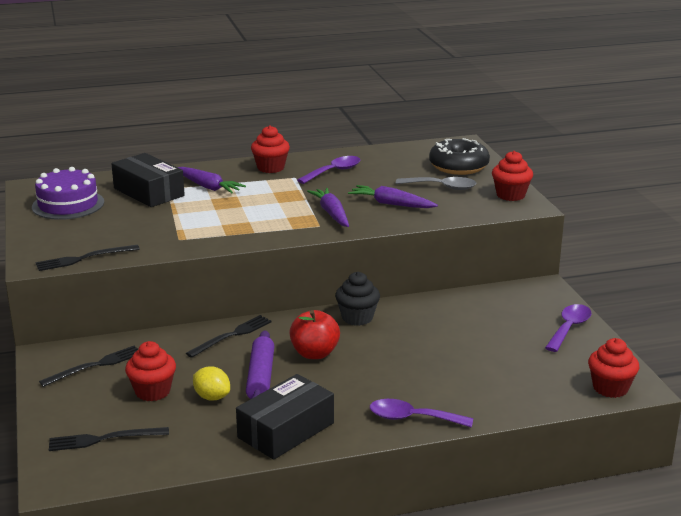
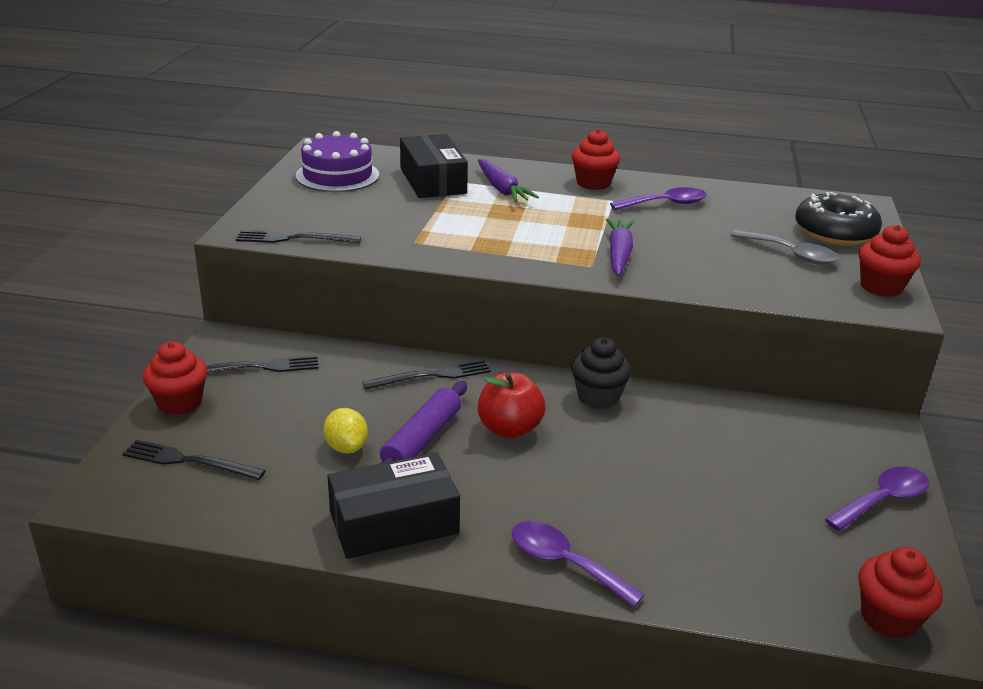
camera: 25 degrees right, 5 degrees up
(153, 391) = (289, 418): red cupcake -> red cupcake (180, 403)
(391, 204) = (705, 260): purple carrot -> none

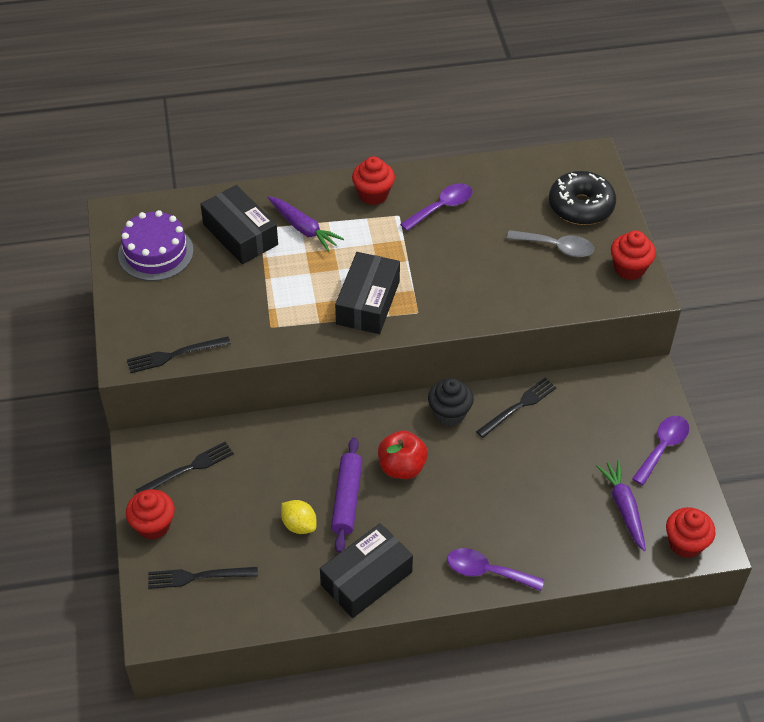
camera: 20 degrees left, 20 degrees up
(432, 376) = (322, 432): black fork -> black fork (518, 406)
(536, 248) = (368, 302): none -> black box
(619, 254) = (432, 290): purple carrot -> purple carrot (623, 508)

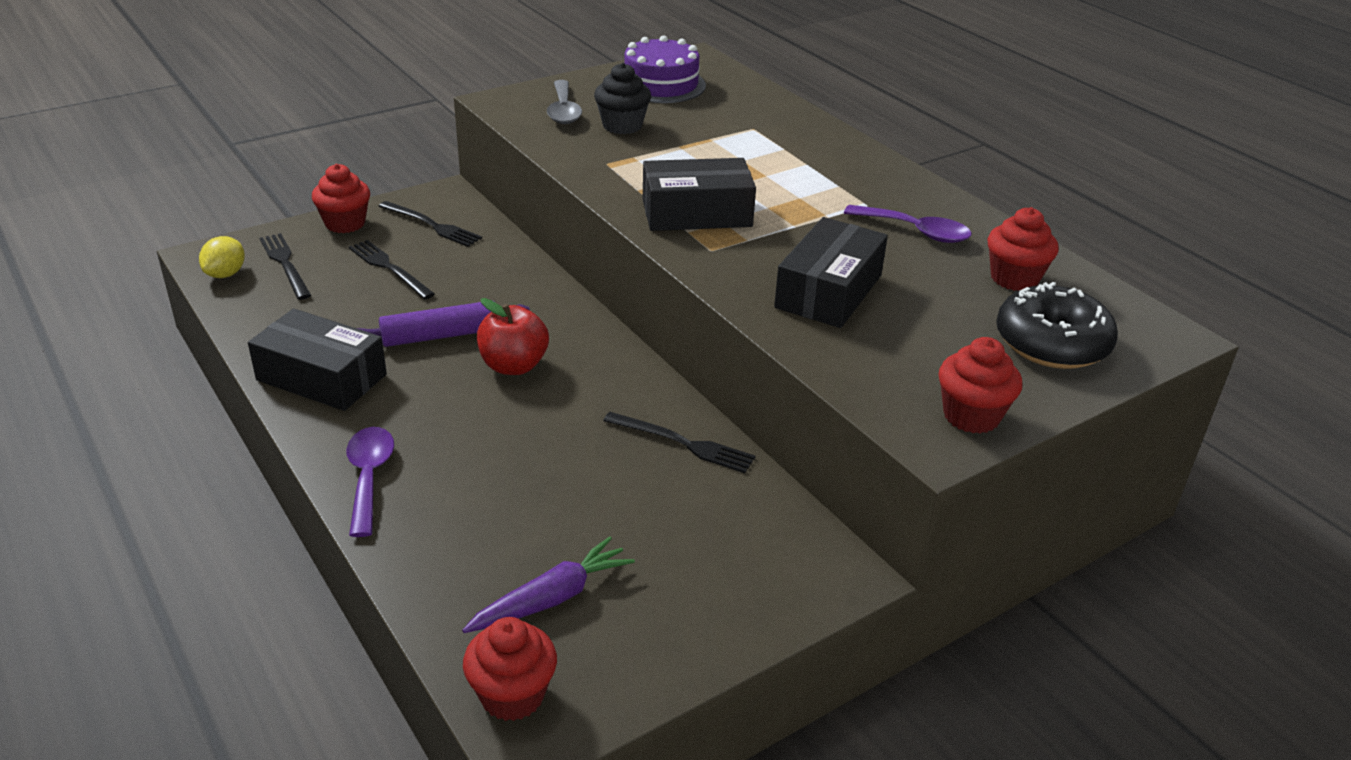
camera: 65 degrees right, 15 degrees down
(175, 355) = (523, 121): black fork -> black fork (389, 268)
(240, 234) = (731, 119): black box -> black box (828, 291)
(299, 525) = (385, 311): yellow lemon -> yellow lemon (226, 274)
(303, 228) = (778, 151): purple carrot -> none
(373, 194) = (883, 182): red cupcake -> red cupcake (1014, 278)
(449, 413) = (628, 384): black cupcake -> black cupcake (622, 126)
(556, 247) = (942, 337): grey spoon -> grey spoon (563, 111)
(663, 447) = (705, 621): purple spoon -> none

